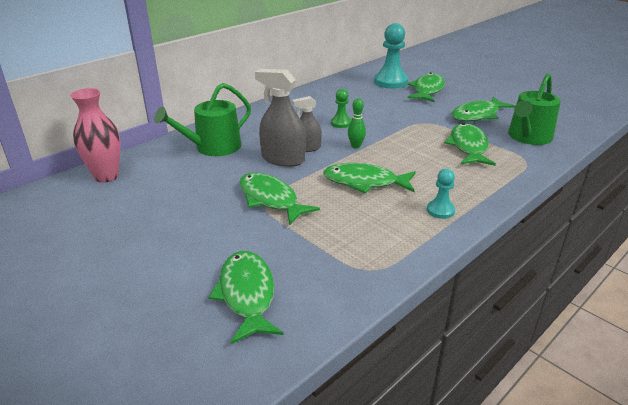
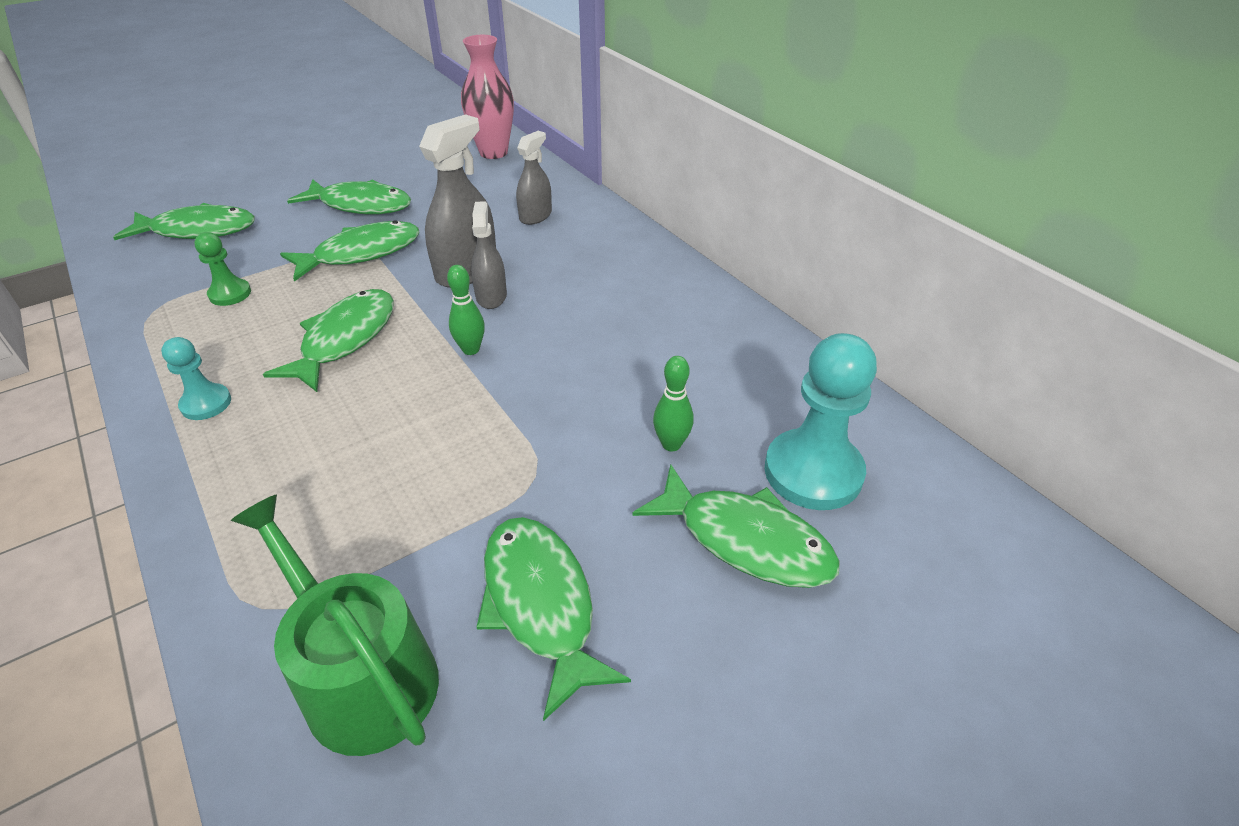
camera: 100 degrees right, 10 degrees up
(213, 147) = (535, 216): green watering can -> grey spray bottle
(341, 123) = (576, 346): green pawn -> green pawn (230, 294)
(392, 102) = (671, 444): none -> green bowling pin
(468, 147) = (383, 516): green fish -> green fish (360, 205)

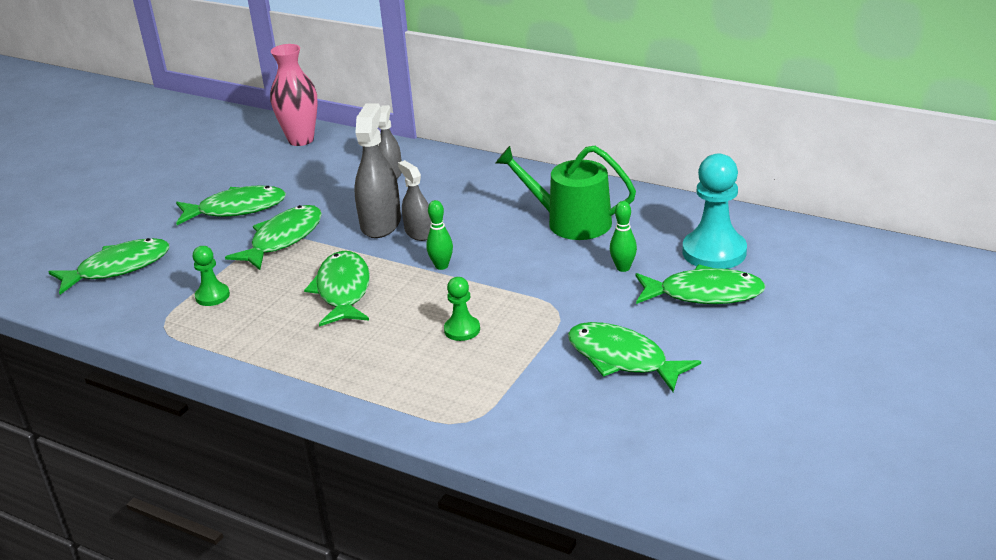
camera: 25 degrees left, 10 degrees down
(206, 403) = (291, 356): turquoise pawn -> none
(362, 675) = (559, 420): green watering can -> green watering can (571, 222)
(402, 452) = (462, 330): none -> green pawn

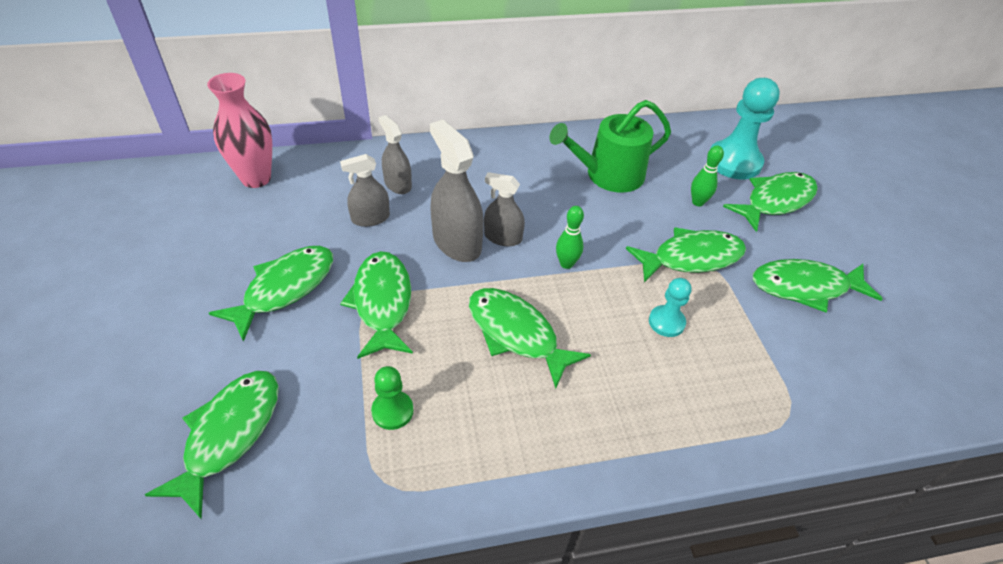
camera: 45 degrees left, 15 degrees up
(342, 188) = (370, 218): none -> grey spray bottle
(462, 330) = (666, 322): green pawn -> turquoise pawn
(551, 301) = (691, 258): none -> green fish

